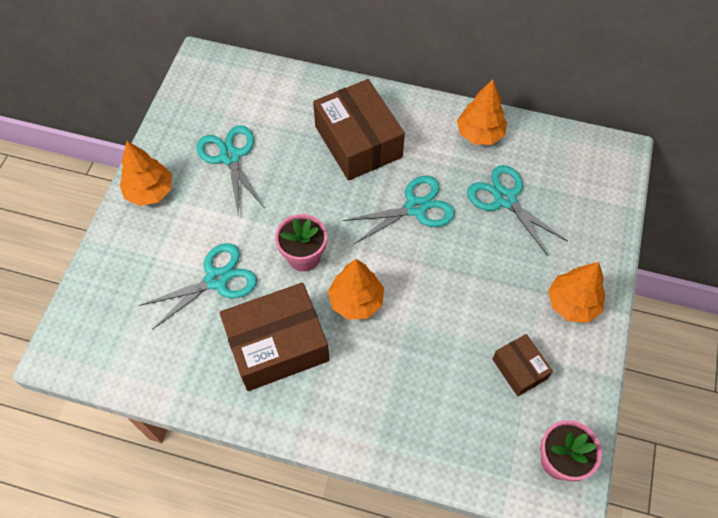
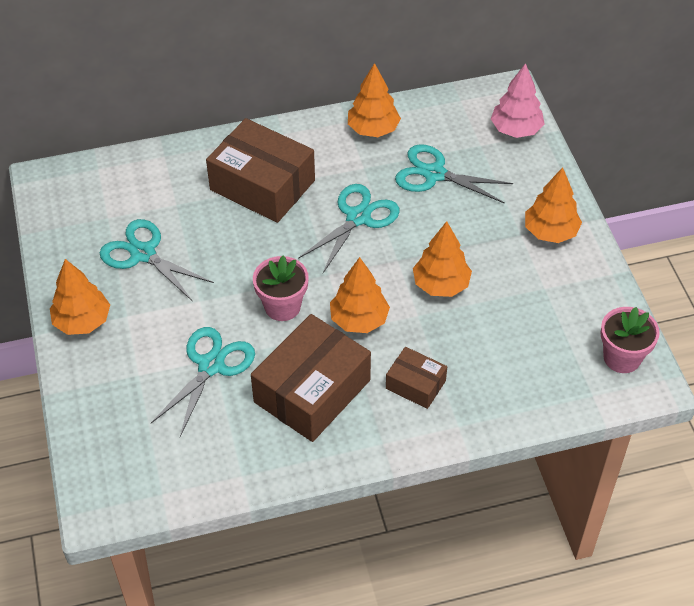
camera: 30 degrees left, 10 degrees down
(444, 304) = (441, 285): none -> orange tree
(519, 369) = (541, 304): brown box -> brown box (415, 384)
(603, 191) = (516, 130): none -> pink tree

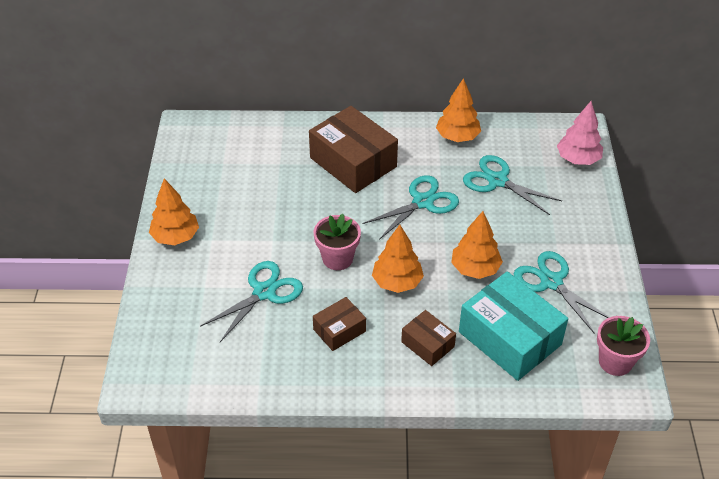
camera: 15 degrees right, 5 degrees down
(143, 254) = (241, 195): turquoise scissors -> turquoise scissors (551, 282)
(312, 391) = (339, 330): brown box -> brown box, size x0.52
(502, 357) = (509, 338): none -> turquoise box
(550, 232) = (582, 246): orange tree -> none

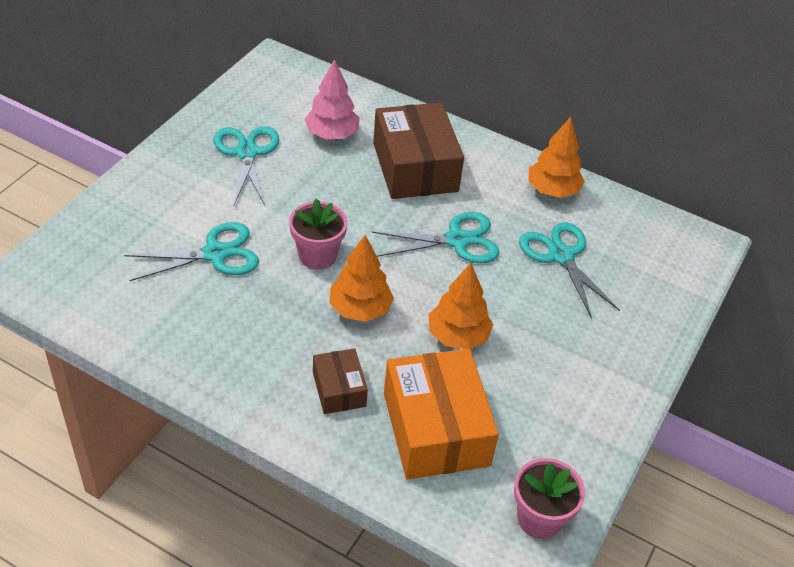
camera: 25 degrees right, 0 degrees up
(175, 237) = (175, 160): orange tree -> none
(339, 330) = (258, 328): brown box -> none
(509, 338) = (436, 429): turquoise box -> orange box
(551, 282) = (535, 392): turquoise scissors -> turquoise scissors (247, 153)
(578, 159) = (677, 274): pink tree -> pink tree (332, 134)

